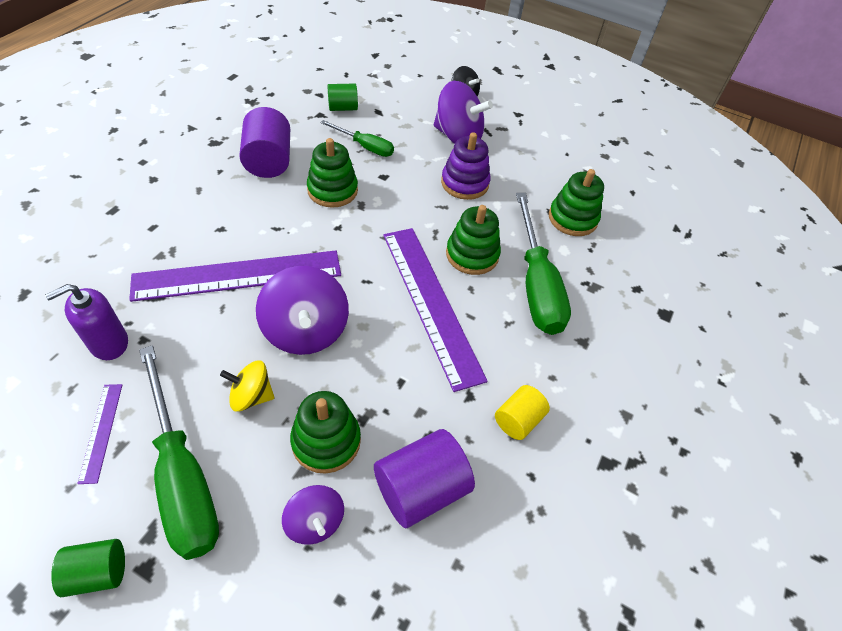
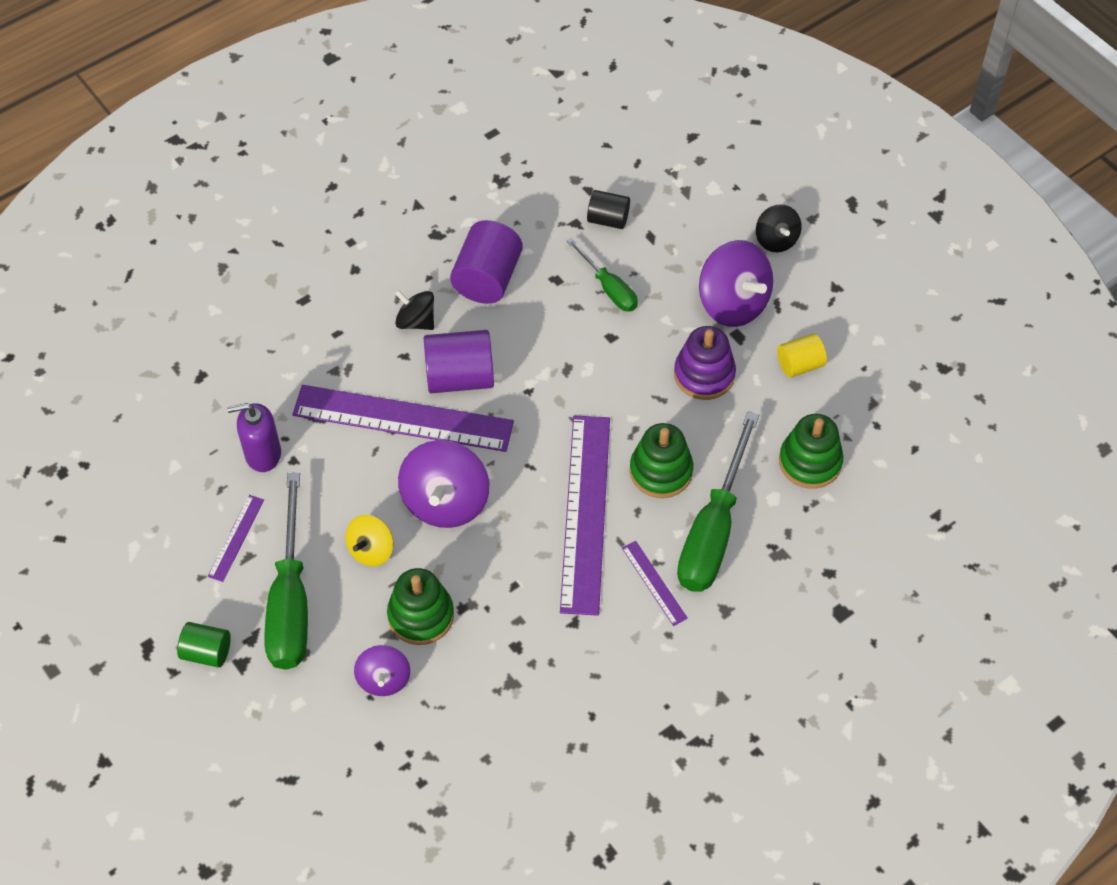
camera: 30 degrees right, 5 degrees up
(221, 202) = (416, 321): none -> black spinning top
(251, 396) = (371, 550): yellow spinning top -> yellow spinning top turned 90 degrees counterclockwise
(332, 190) = (543, 340): green stacking toy -> none
(343, 108) = (608, 219): green cylinder -> black cylinder
(421, 489) = (485, 688): purple cylinder -> purple cylinder (460, 377)
(516, 339) = (654, 583): none -> purple ruler
(518, 420) = (608, 662): yellow cylinder -> yellow cylinder (800, 365)

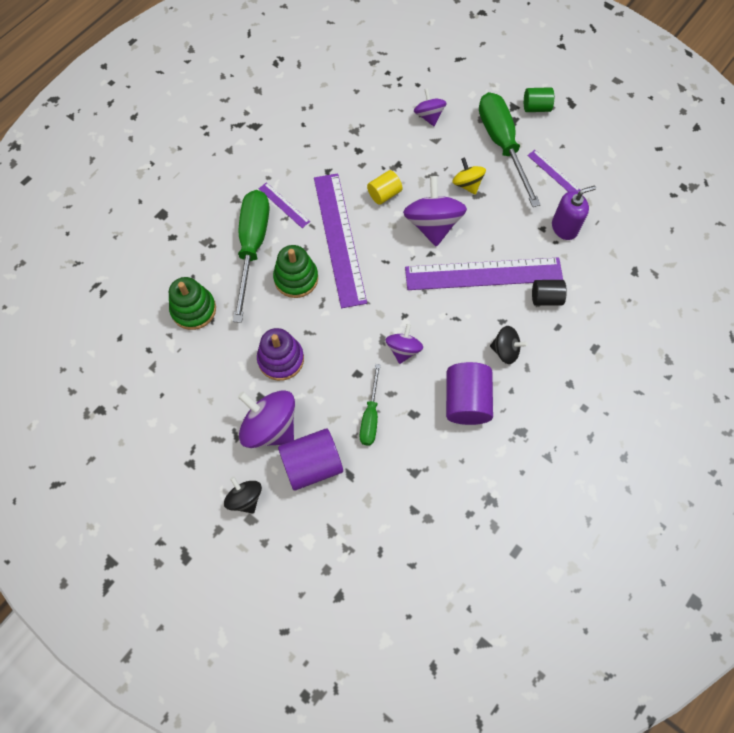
camera: 165 degrees right, 10 degrees up
(236, 538) = (553, 172): purple ruler -> purple ruler turned 45 degrees counterclockwise
(371, 550) = (467, 184): yellow spinning top -> yellow spinning top turned 45 degrees counterclockwise
(421, 615) = (421, 154): green stacking toy -> none
(460, 377) = (456, 314): purple cylinder -> purple cylinder (312, 464)
(544, 351) = (403, 349): none -> purple spinning top
(608, 219) = (389, 483): black cylinder -> black cylinder (546, 298)
(609, 288) = (370, 416): green screwdriver -> green screwdriver turned 120 degrees counterclockwise
(800, 365) = (210, 385): yellow cylinder -> yellow cylinder (384, 194)

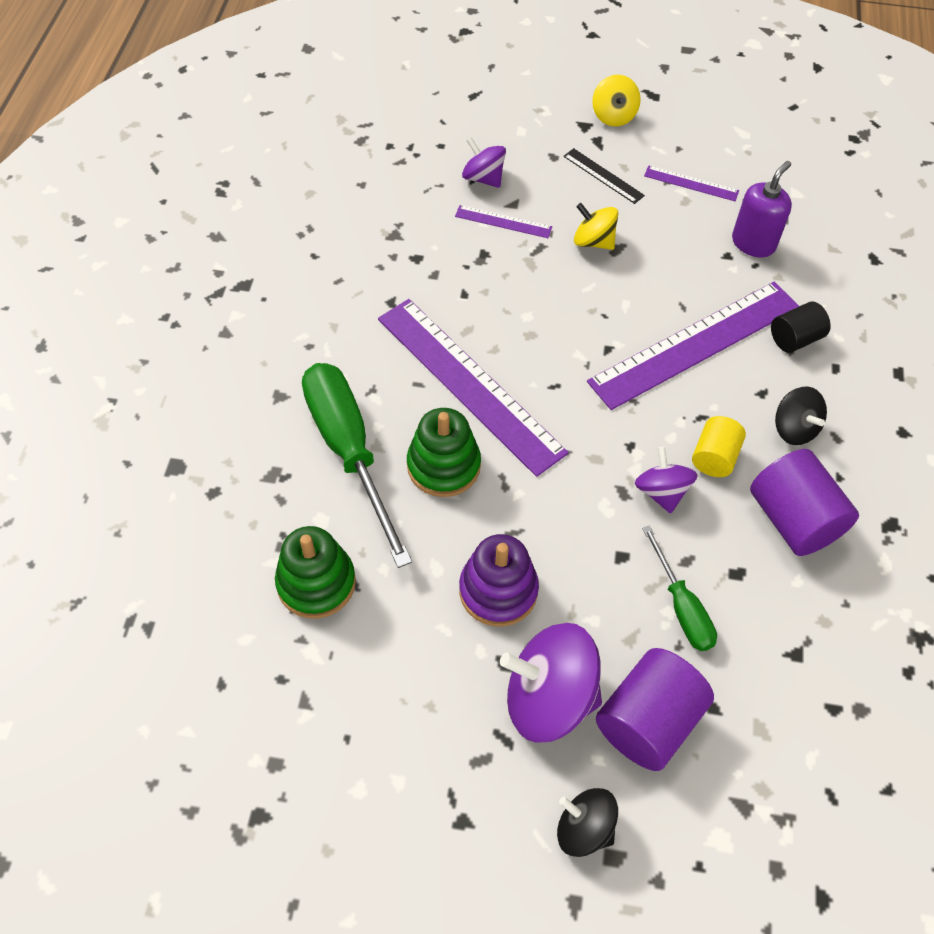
camera: 30 degrees left, 10 degrees down
(284, 205) = (358, 373): purple ruler -> purple ruler (503, 222)
(384, 194) = (491, 299): yellow cylinder -> yellow cylinder (714, 457)
(432, 224) = (584, 311): purple spinning top -> none
(502, 145) = (603, 176): green screwdriver -> black ruler
(505, 350) = (794, 429): black spinning top -> black spinning top turned 75 degrees clockwise
(536, 107) = (613, 116): green cylinder -> yellow spinning top

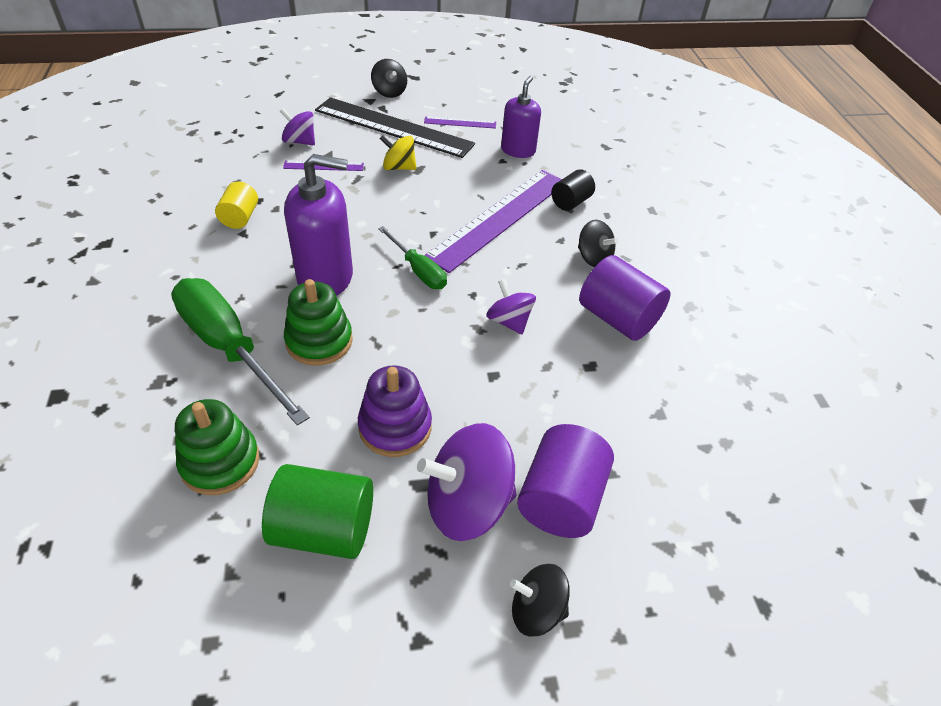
camera: 20 degrees left, 10 degrees down
(400, 683) = (324, 529): none -> green cylinder
(469, 384) = (325, 277): purple ruler -> purple soap dispenser
(603, 176) = (393, 127): black ruler -> black ruler, size x2.31
(613, 116) = (389, 92): yellow spinning top -> black spinning top
(681, 607) = (556, 401): green screwdriver -> green screwdriver (418, 270)
(714, 457) = (541, 289): yellow cylinder -> yellow cylinder (240, 218)

